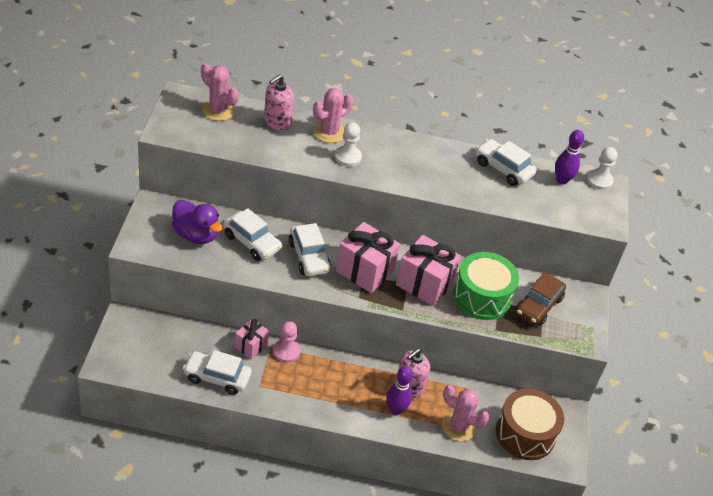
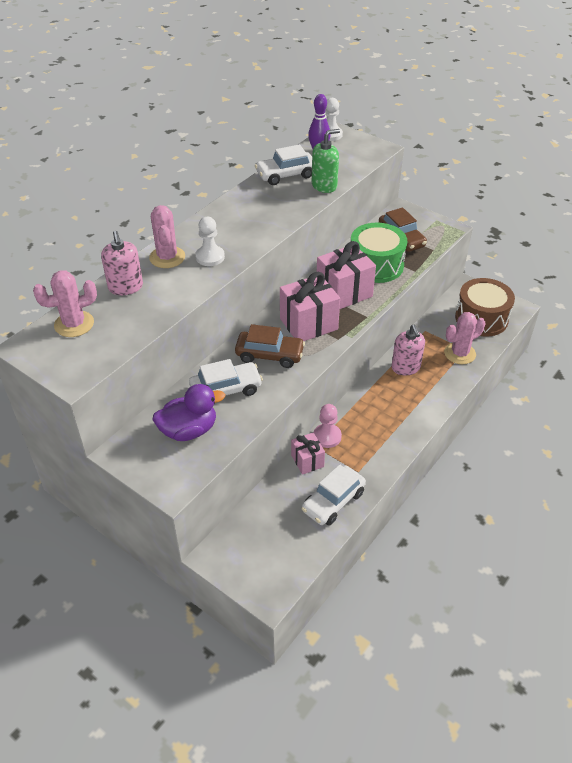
camera: 55 degrees left, 0 degrees up
(309, 257) = (269, 355): white car -> brown car
(395, 410) = (426, 385): purple bowling pin -> none
(508, 200) = (324, 186): none -> green soap dispenser

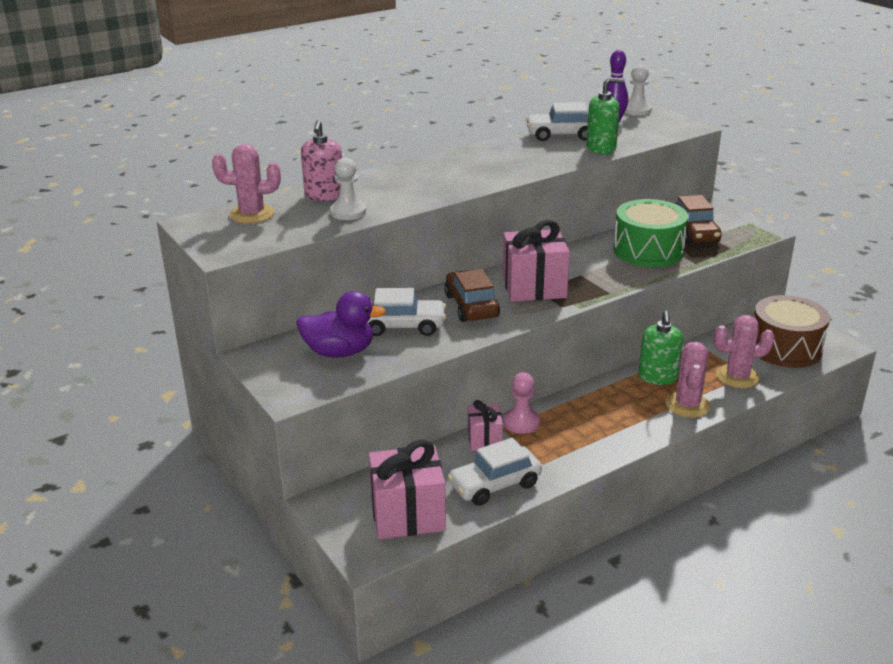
camera: 20 degrees right, 15 degrees down
(167, 257) = (384, 180): pink cactus -> pink cactus (687, 405)
(210, 257) = (431, 186): white pawn -> white pawn (348, 212)
(269, 355) = (471, 306): brown car -> brown car turned 135 degrees counterclockwise
(344, 292) = (593, 268): pink gift -> pink gift (407, 515)
(405, 367) = (657, 377): pink soap dispenser -> green soap dispenser

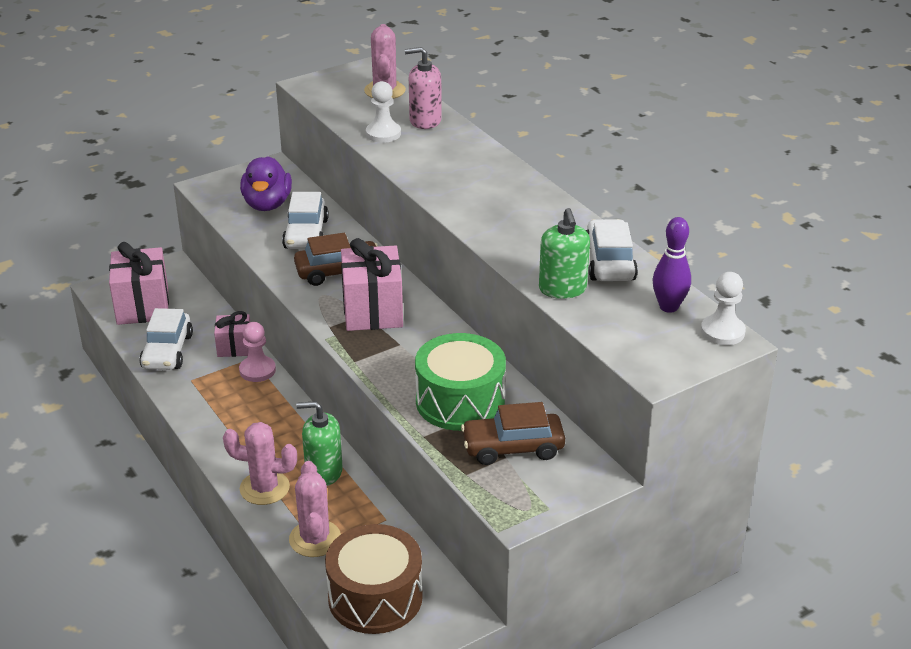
camera: 90 degrees right, 5 degrees up
(495, 485) = (167, 351): white car -> white car turned 150 degrees counterclockwise

